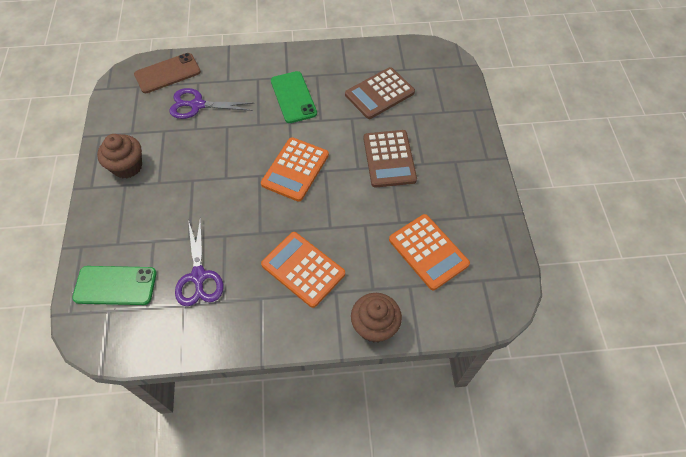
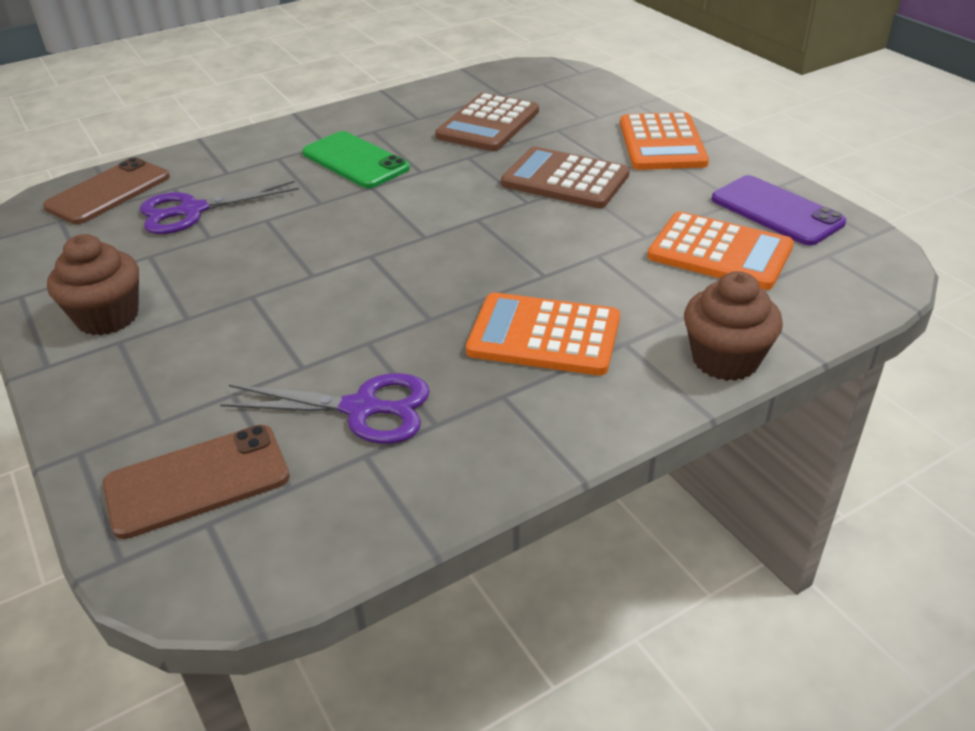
camera: 25 degrees left, 20 degrees down
(115, 285) = (197, 481): green phone -> brown phone
(198, 276) = (361, 409): purple scissors -> purple scissors turned 45 degrees counterclockwise
(295, 169) = (427, 231): orange calculator -> orange calculator (662, 143)
(389, 159) = (565, 179): brown calculator -> brown calculator turned 150 degrees clockwise
(483, 234) = (776, 211): none -> purple phone

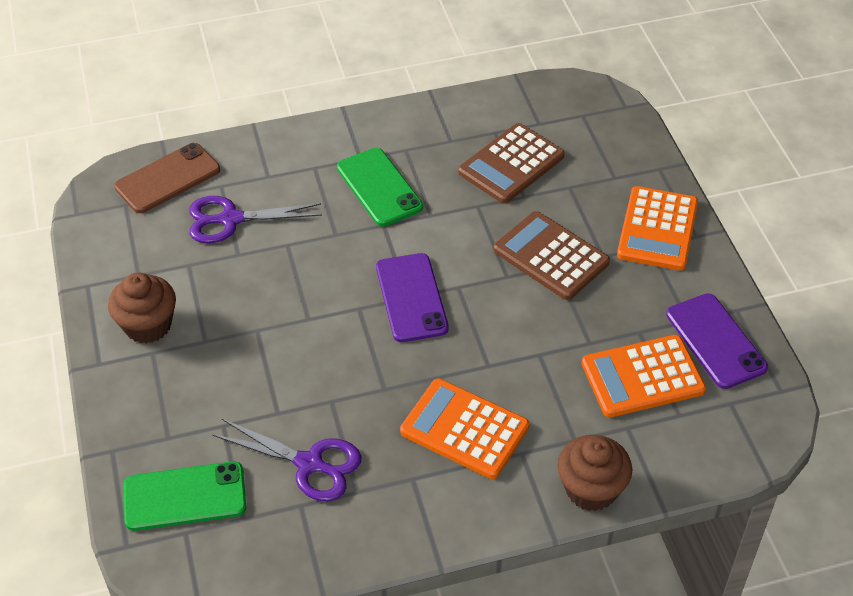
camera: 15 degrees right, 10 degrees up
(197, 481) = (185, 496): brown phone -> green phone
(428, 236) = (411, 298): none -> purple phone
(720, 252) = (642, 377): orange calculator -> orange calculator turned 120 degrees clockwise

